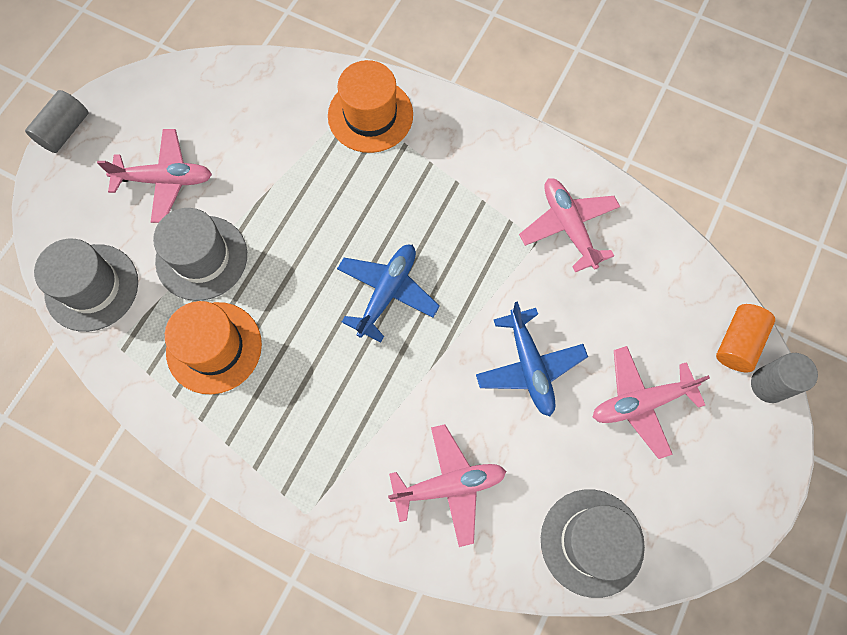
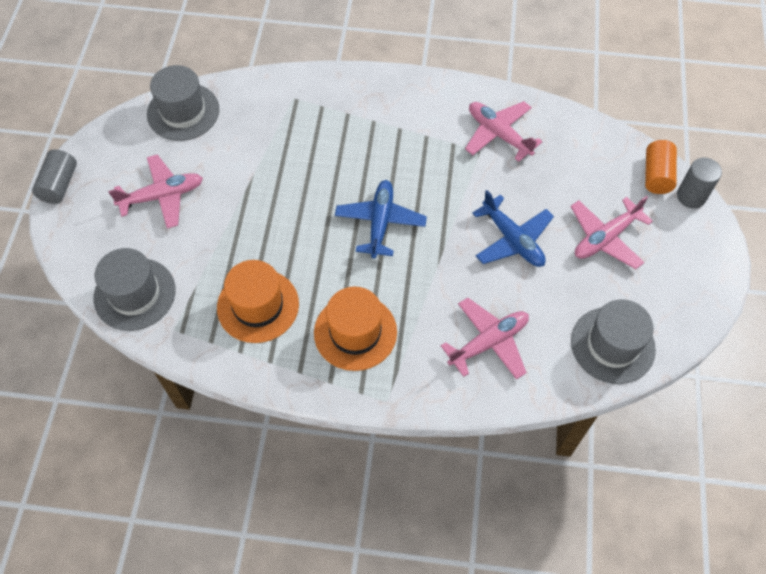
camera: 20 degrees left, 10 degrees down
(201, 258) = (218, 244): grey hat -> grey hat (183, 112)
(370, 115) = (311, 101): orange hat -> orange hat (355, 332)

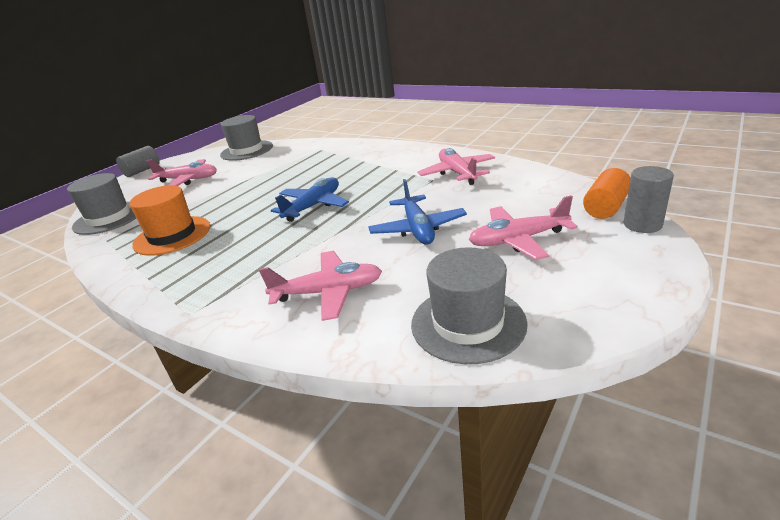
camera: 30 degrees right, 30 degrees down
(355, 332) = (220, 262): orange hat -> none

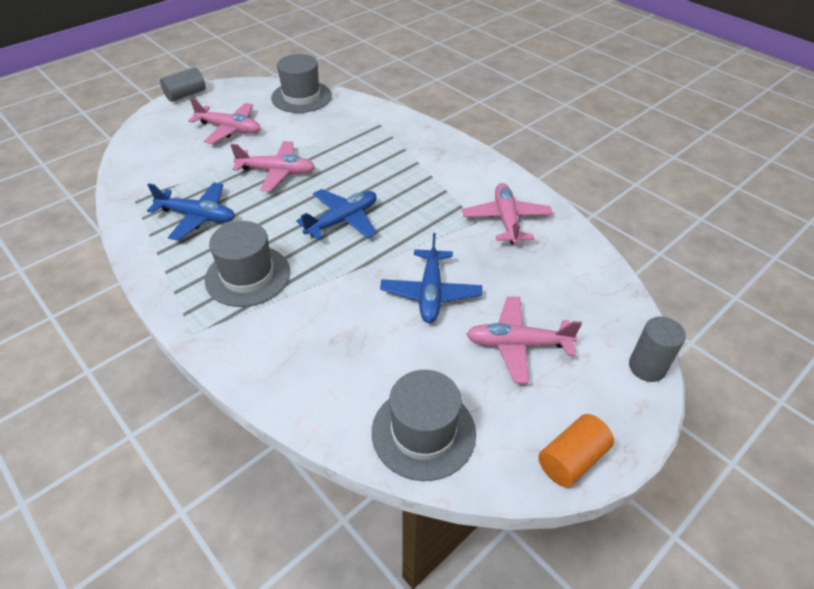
camera: 10 degrees right, 15 degrees up
(109, 218) = (142, 166): grey hat -> grey hat (248, 276)
(172, 235) = (197, 217): orange hat -> blue plane
(328, 292) = (318, 350): pink plane -> pink plane (277, 172)
(605, 207) = (626, 329): orange cylinder -> orange cylinder (572, 459)

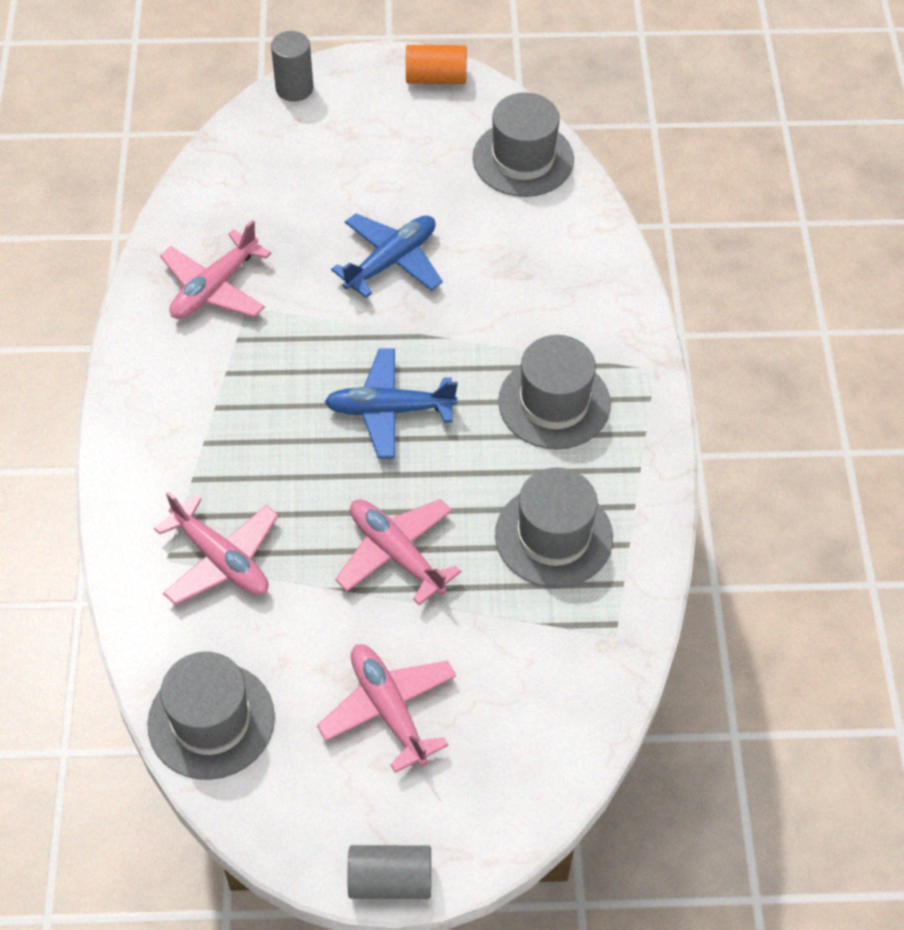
camera: 140 degrees left, 10 degrees up
(197, 217) = (553, 536): blue plane -> grey hat
(517, 344) = (372, 168): pink plane -> pink plane (221, 559)

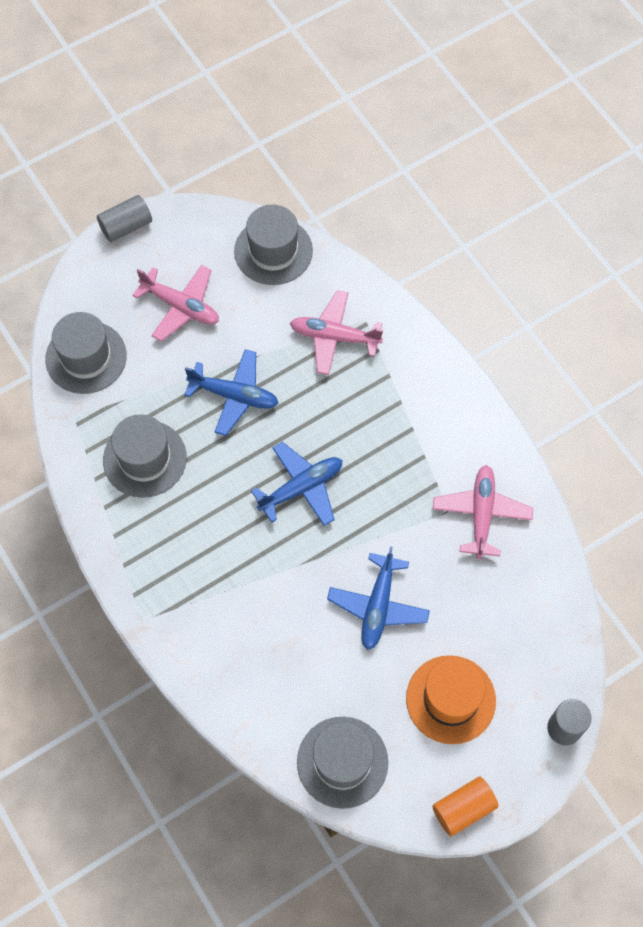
camera: 150 degrees right, 10 degrees up
(381, 156) = (450, 699): none -> orange hat
(396, 553) = (234, 396): pink plane -> blue plane
(554, 403) = (196, 554): grey hat -> grey hat (86, 357)

